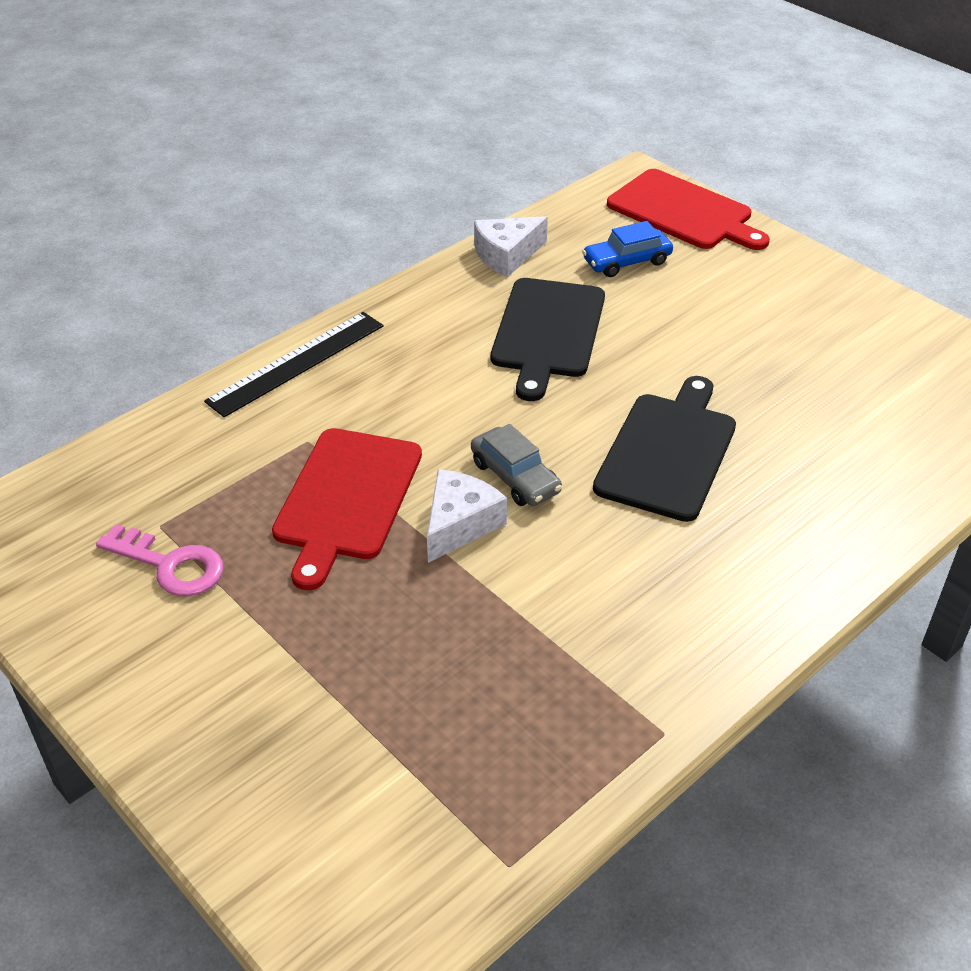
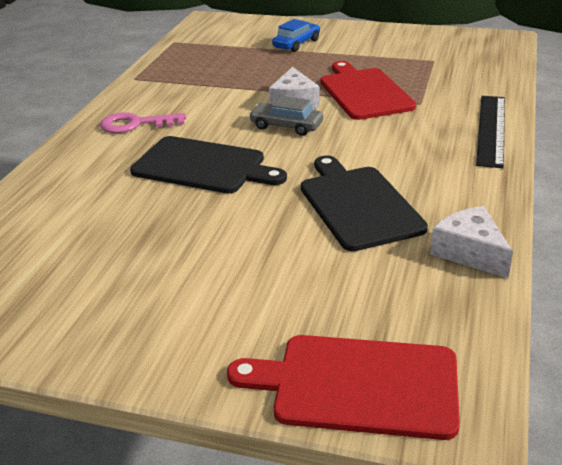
camera: 150 degrees right, 10 degrees down
(171, 565) = (406, 54): pink key -> pink key (135, 124)
(506, 255) = (470, 252): white cheese -> white cheese turned 60 degrees counterclockwise
(626, 262) = (358, 291): blue car -> blue car (296, 44)
(668, 452) = (203, 166): black cutting board -> black cutting board turned 60 degrees counterclockwise

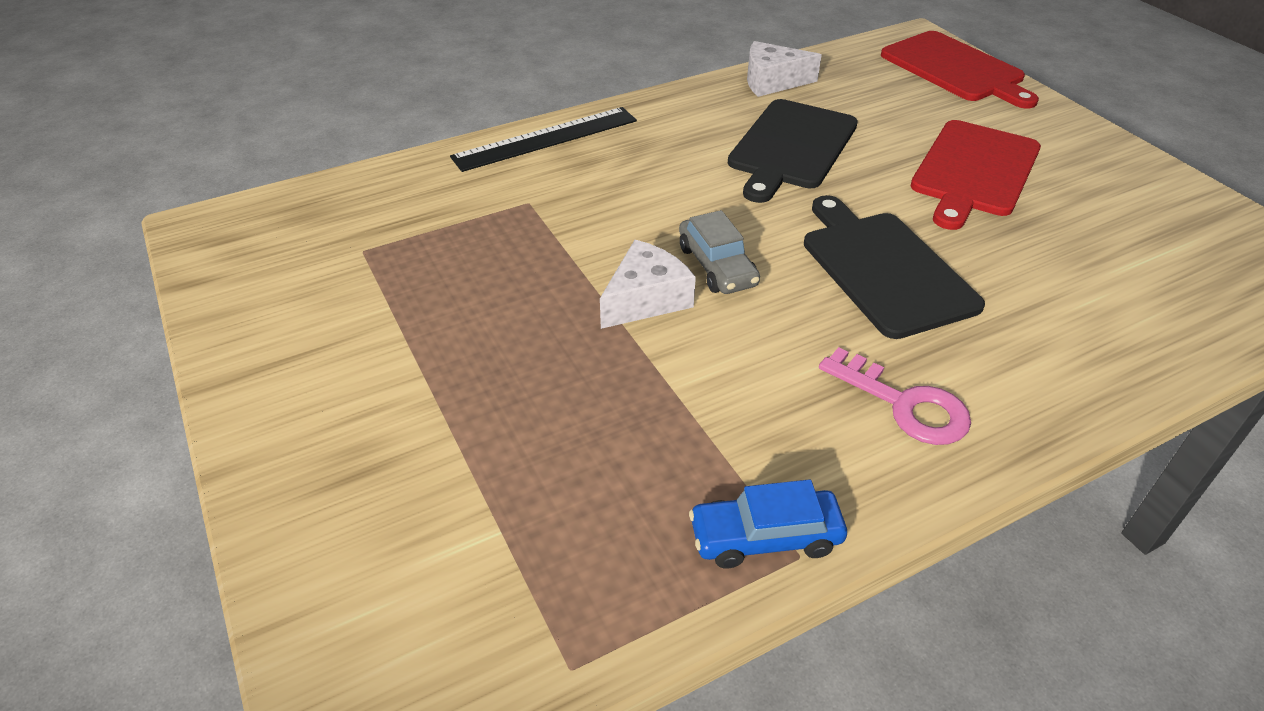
camera: 135 degrees left, 10 degrees up
(296, 44) = (408, 439): blue car -> blue car (765, 537)
(364, 92) = (544, 257): red cutting board -> red cutting board (974, 171)
(470, 252) = (772, 81): white cheese -> white cheese turned 75 degrees clockwise

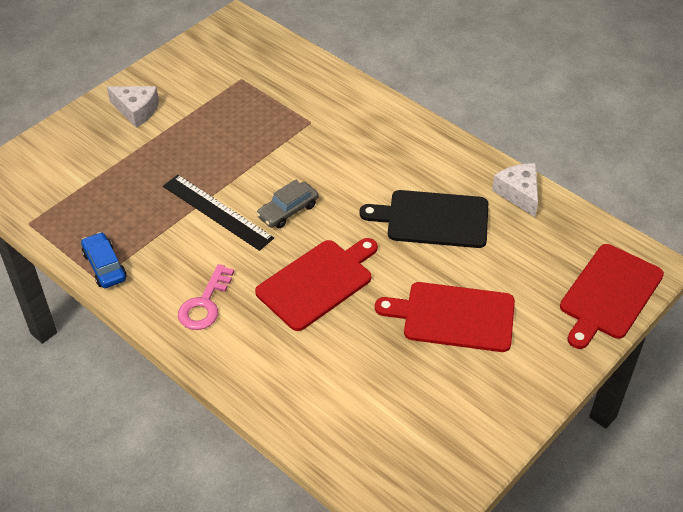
camera: 70 degrees right, 5 degrees up
(546, 139) = (380, 108): black ruler -> black ruler (217, 212)
(646, 299) = (247, 190): white cheese -> white cheese (136, 110)
(884, 269) = (317, 282): black cutting board -> red cutting board

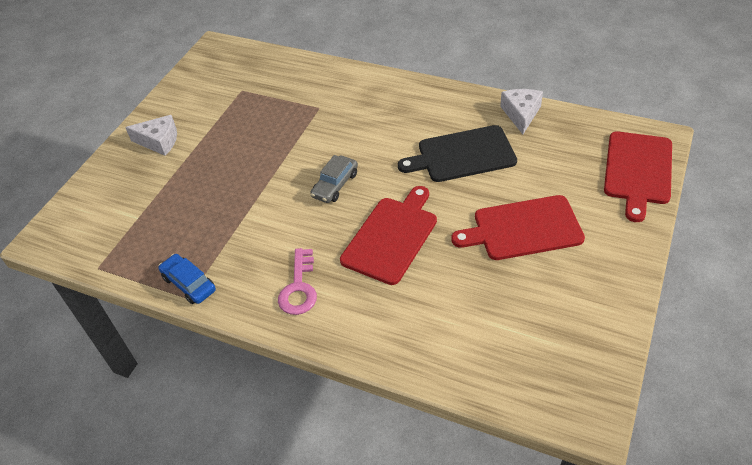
camera: 15 degrees left, 0 degrees up
(217, 212) = (272, 205): black ruler -> none
(519, 193) = (521, 114): white cheese -> white cheese turned 45 degrees clockwise

